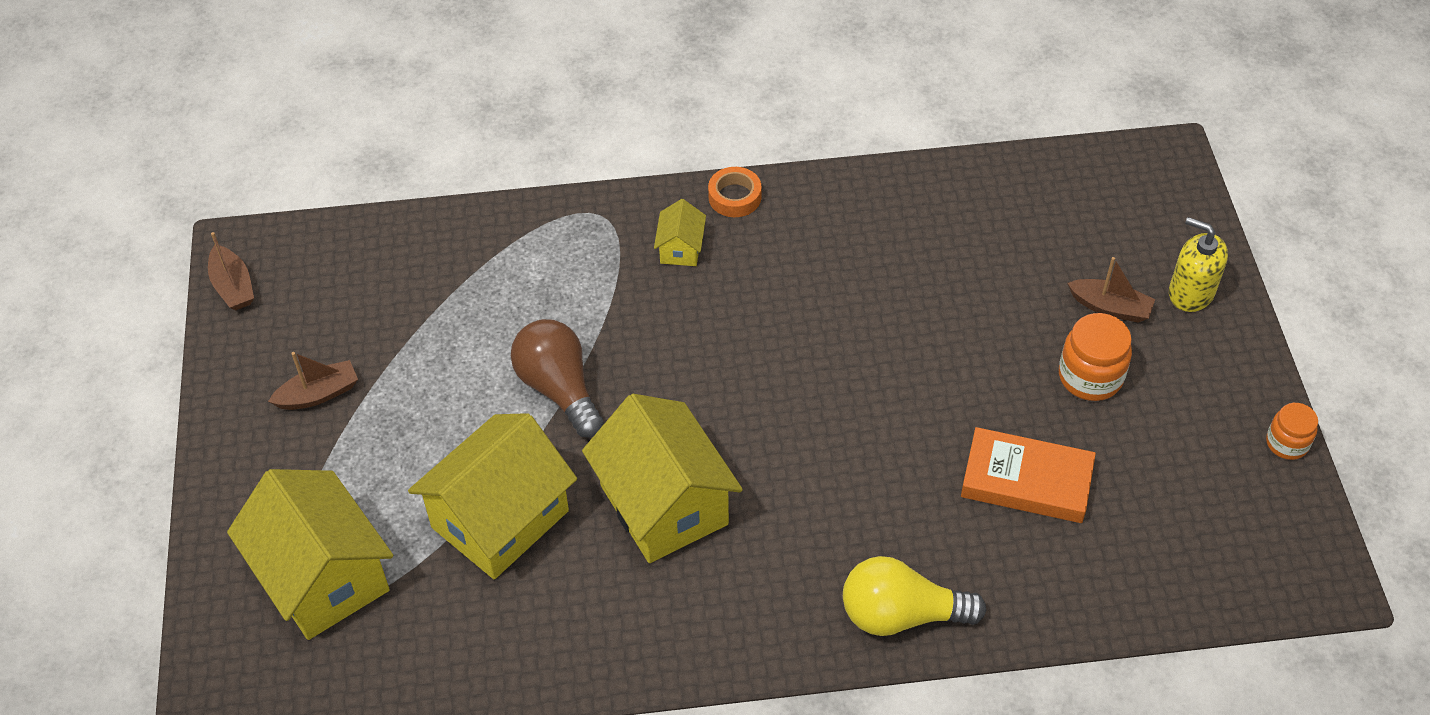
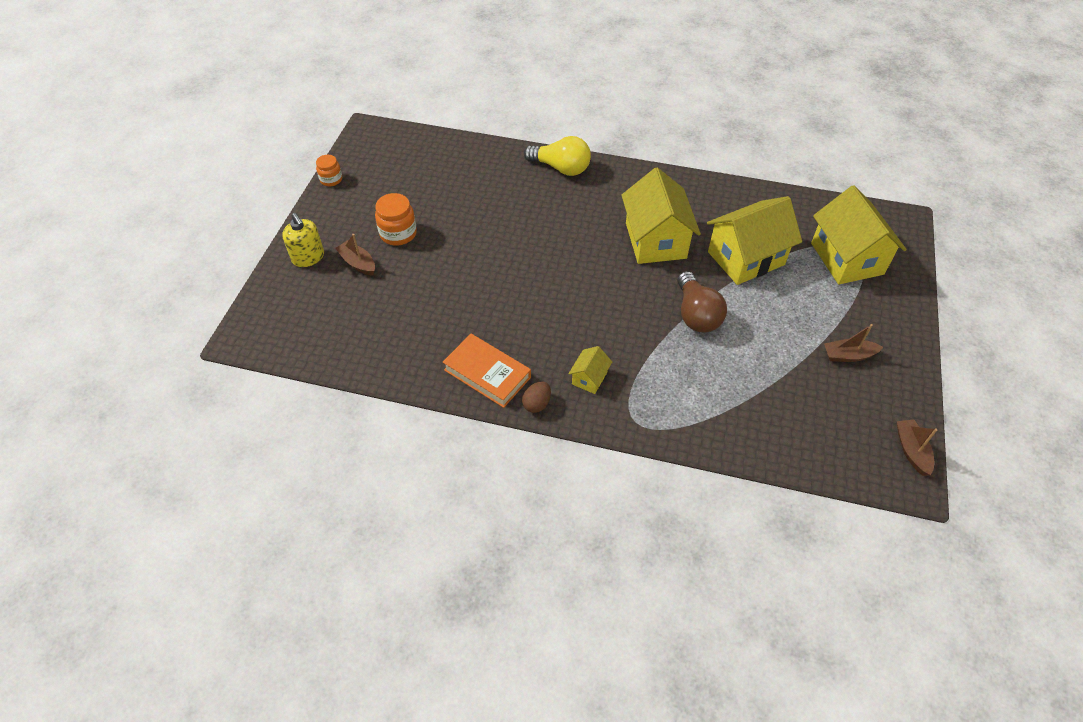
camera: 160 degrees left, 0 degrees up
(734, 197) = (537, 404): orange tape -> brown egg
(1026, 481) = (467, 200): orange book -> orange book (487, 373)

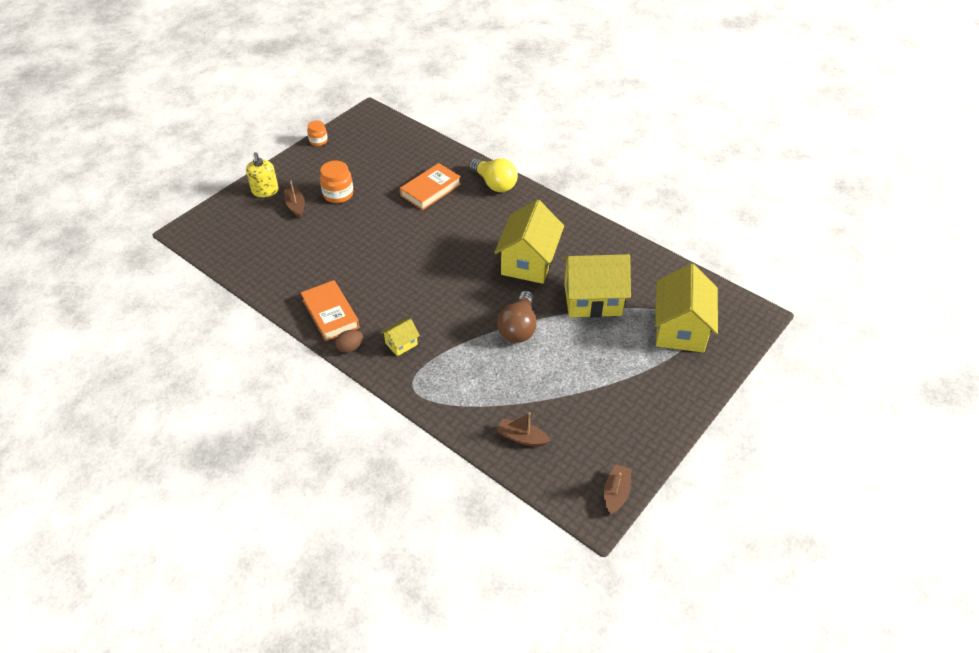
camera: 25 degrees right, 5 degrees down
(498, 196) = (430, 190): none -> orange book
(848, 355) = (620, 403): brown boat -> brown boat (522, 438)

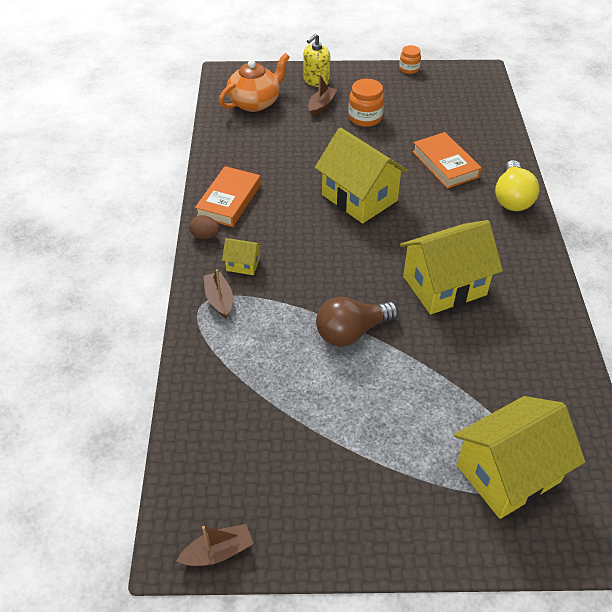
camera: 50 degrees right, 0 degrees up
(243, 236) = (255, 102): none -> orange teapot
(430, 190) = (445, 164): orange book -> orange book turned 60 degrees clockwise
(522, 438) = (217, 423): brown boat -> brown boat (219, 300)
(592, 300) = (456, 367): yellow house -> yellow house (359, 198)

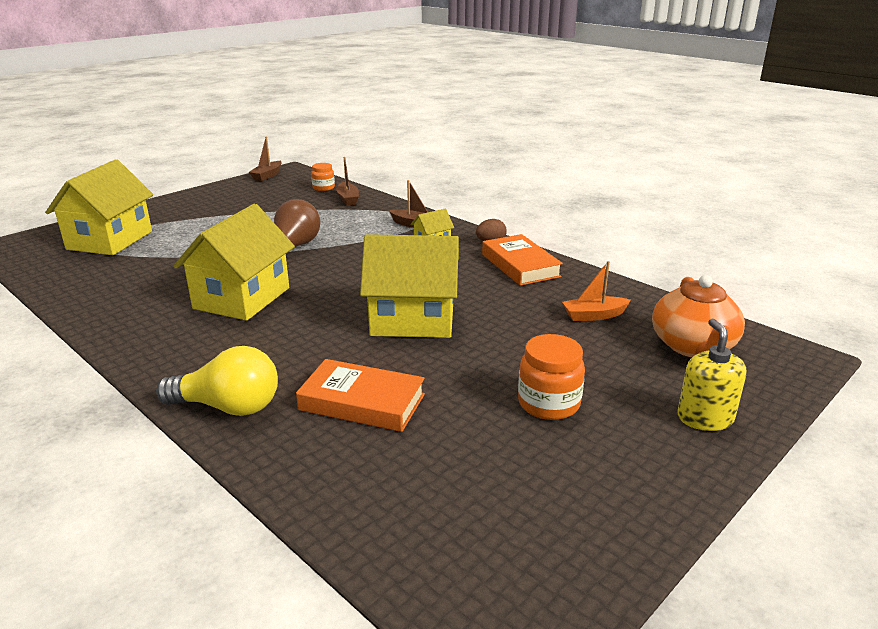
camera: 135 degrees right, 20 degrees down
(262, 142) = (594, 315): none -> orange boat
(321, 106) = (625, 387): brown boat -> brown boat (348, 199)
(409, 69) = (642, 543): orange jar -> orange jar (323, 188)
(512, 198) = (228, 407): yellow light bulb -> yellow light bulb turned 135 degrees clockwise

